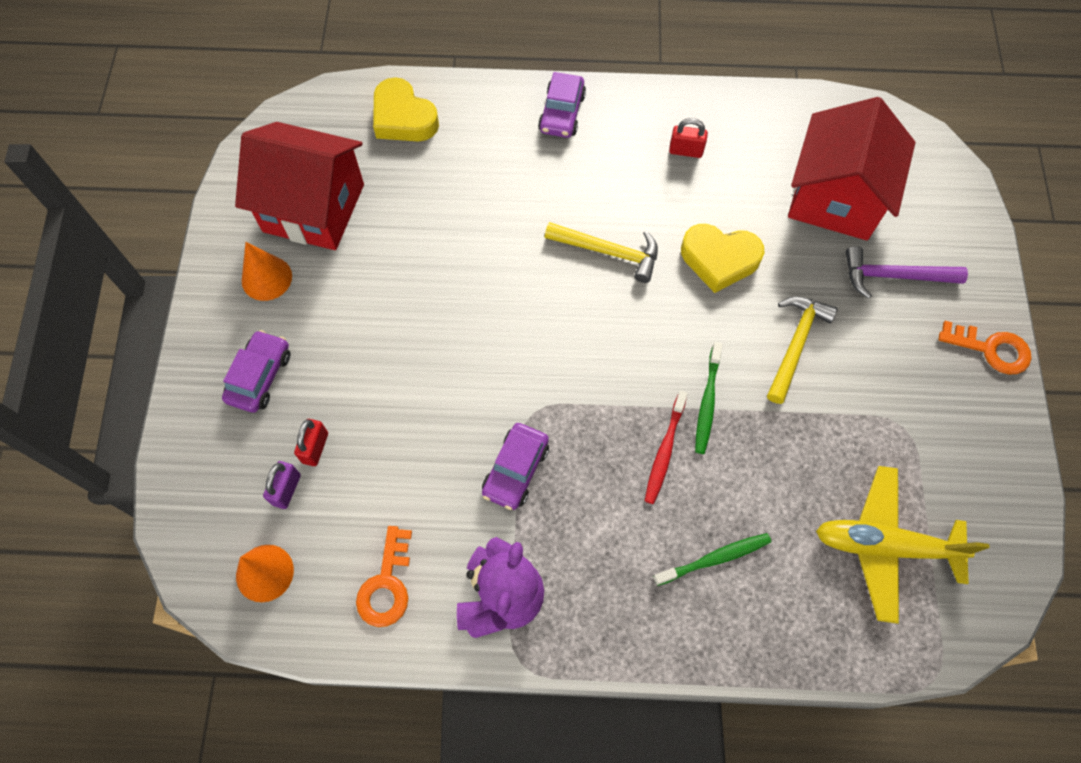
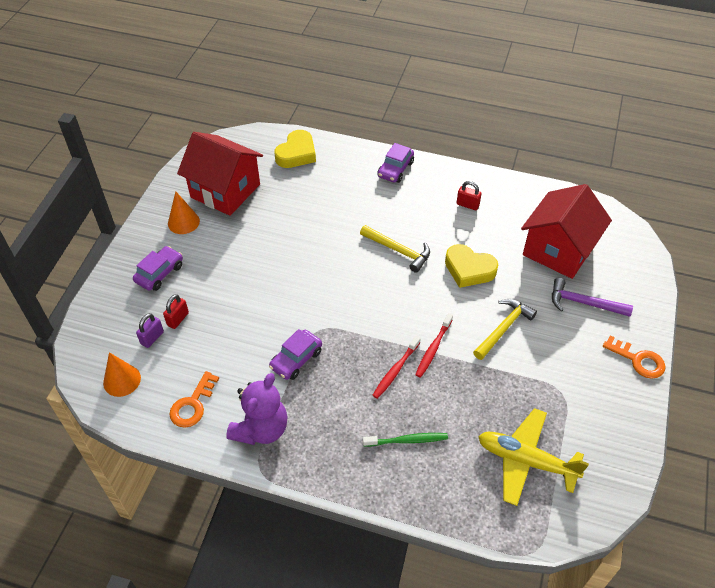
camera: 15 degrees right, 15 degrees down
(403, 118) = (296, 153): yellow heart -> yellow heart turned 120 degrees counterclockwise
(707, 402) = (433, 348): green toothbrush -> red toothbrush

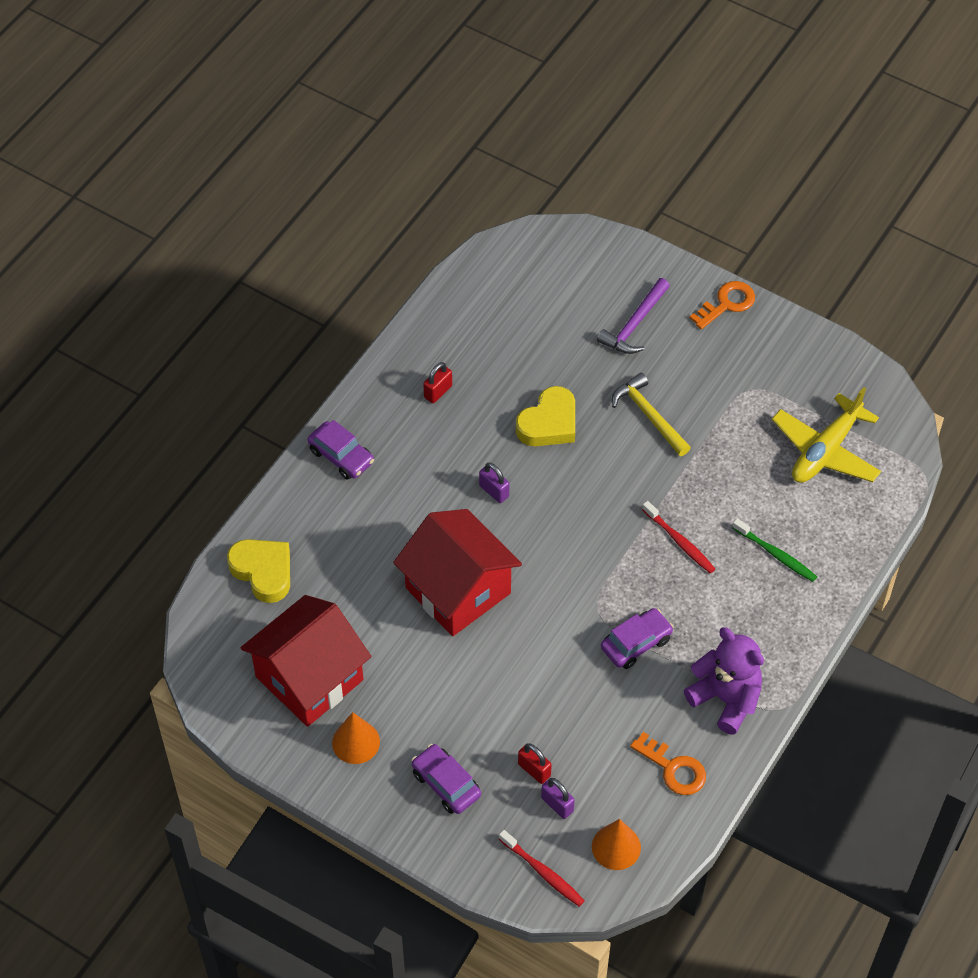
camera: 75 degrees left, 5 degrees up
(296, 359) = (636, 643): purple car -> purple car turned 90 degrees counterclockwise
(398, 251) = (494, 491): yellow hammer -> purple padlock
(407, 440) = (775, 554): green toothbrush -> green toothbrush turned 120 degrees clockwise
(433, 348) = (658, 495): red toothbrush -> red toothbrush (542, 872)
(558, 250) = (546, 320): red house -> red house (458, 590)

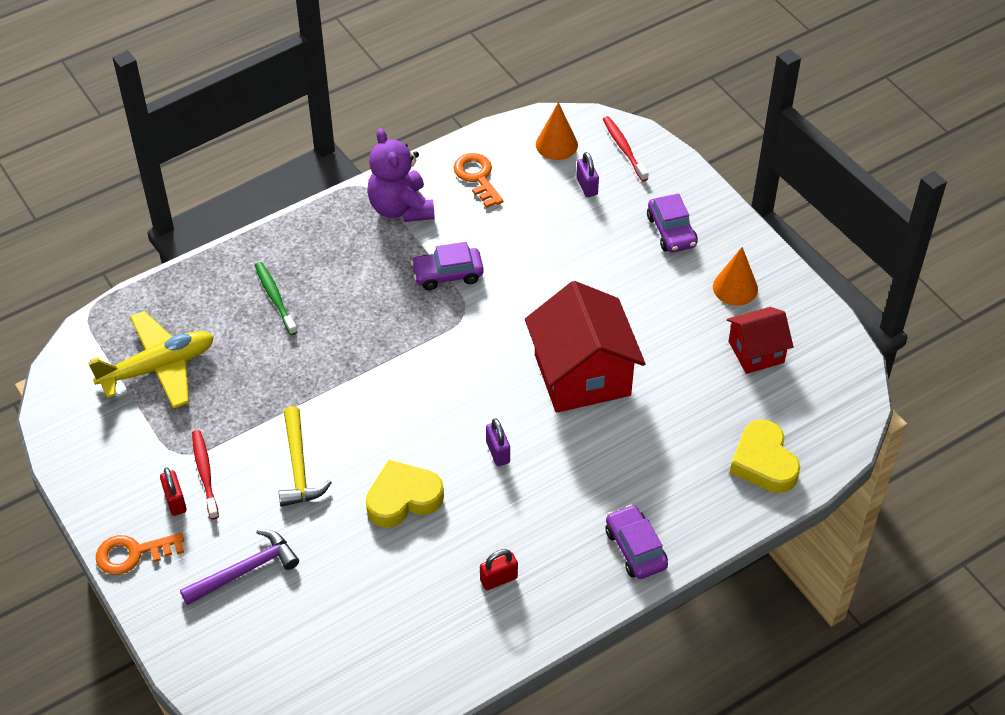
camera: 155 degrees left, 5 degrees down
(309, 678) = (756, 352): red house -> red house, size x0.56
(534, 770) = (592, 215): red padlock -> red padlock (175, 501)
(679, 541) = (352, 340): red toothbrush -> red toothbrush (205, 474)

